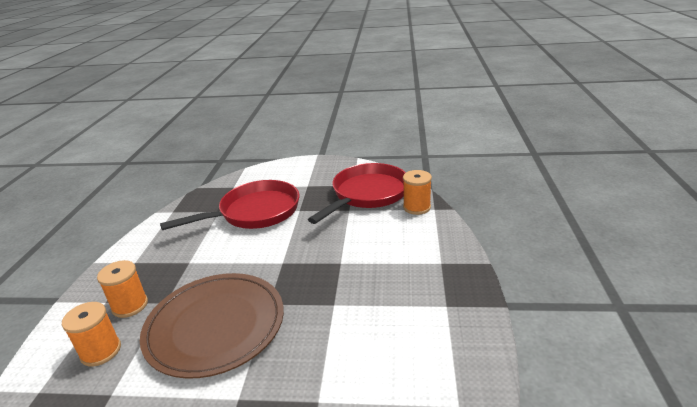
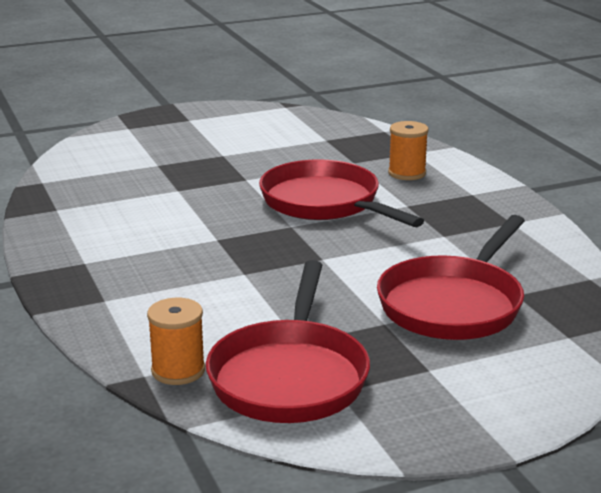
camera: 150 degrees right, 5 degrees down
(130, 305) = (439, 196): orange spool -> none
(215, 326) = (325, 203): brown plate -> red pan

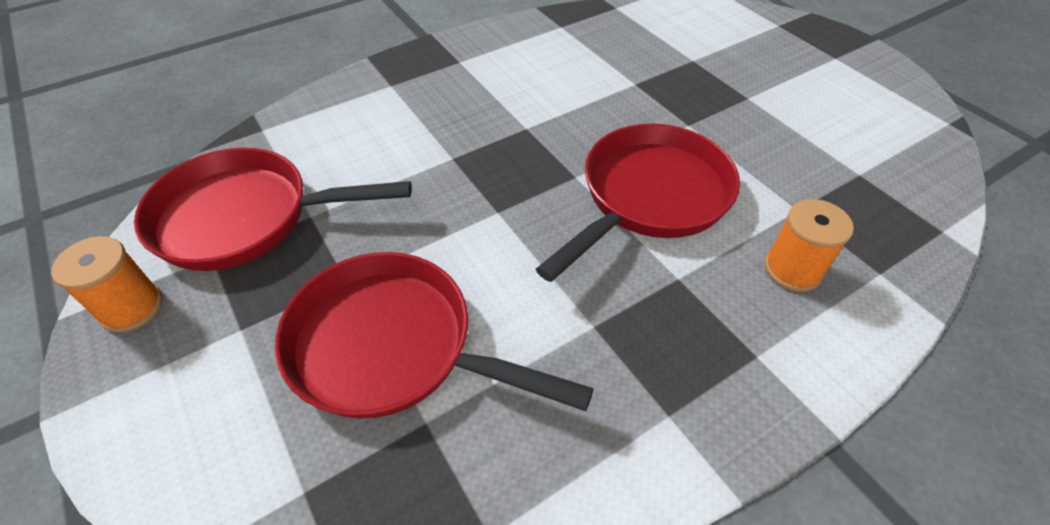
camera: 80 degrees right, 25 degrees up
(178, 370) = (266, 146): orange spool -> orange spool (132, 308)

